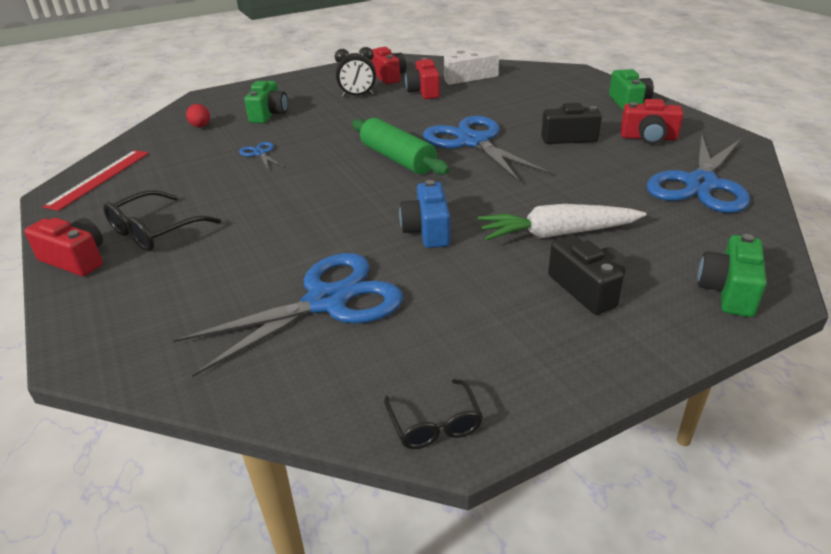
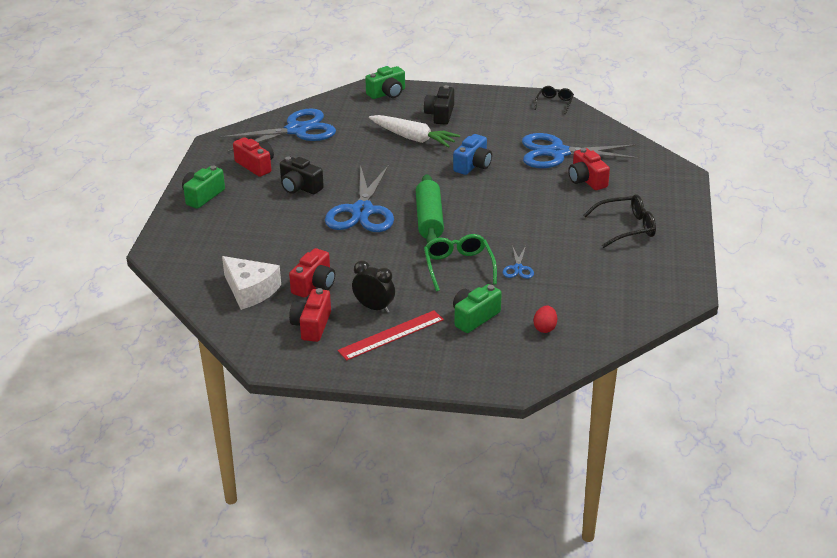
camera: 145 degrees left, 0 degrees up
(76, 260) = (679, 226): red camera -> red camera (586, 180)
(99, 178) = (653, 295): red ruler -> red ruler (391, 335)
(320, 136) = (458, 267): none -> green glasses

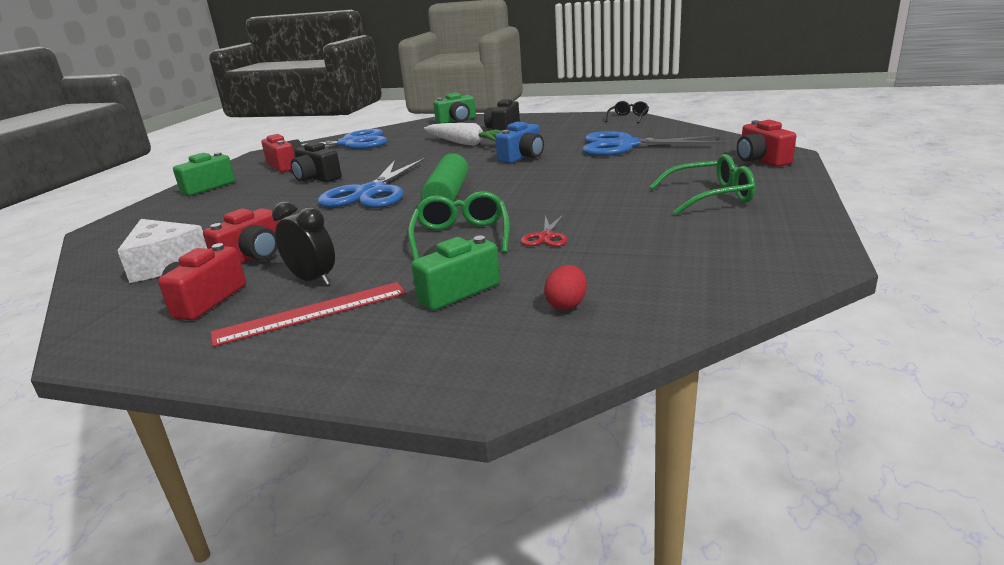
camera: 10 degrees right, 10 degrees down
(518, 268) = (546, 237): blue scissors -> red scissors
(586, 180) = (658, 162): red camera -> red camera (761, 160)
(626, 227) = (710, 196): black glasses -> green glasses

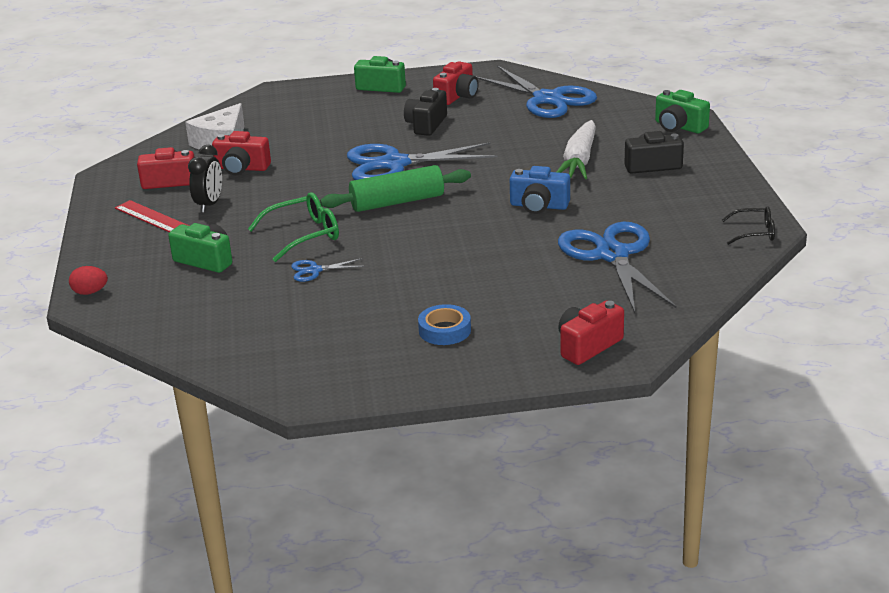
camera: 65 degrees right, 5 degrees up
(546, 237) = (314, 270): red scissors -> blue scissors
(566, 304) = (195, 305): red egg -> red egg (90, 292)
(710, 196) = (444, 330): green glasses -> blue tape

